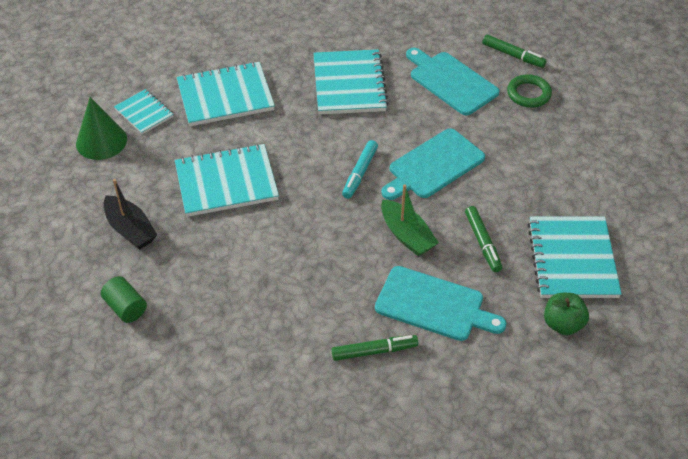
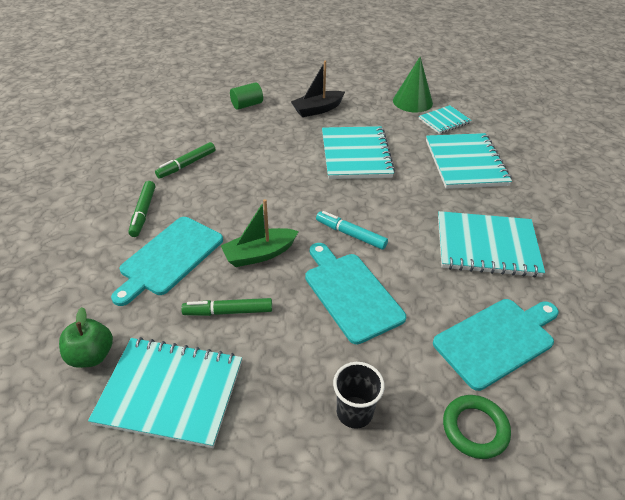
camera: 100 degrees right, 5 degrees down
(513, 55) = (563, 431): green marker -> green marker (187, 165)
(542, 152) = (354, 412): none -> black cup

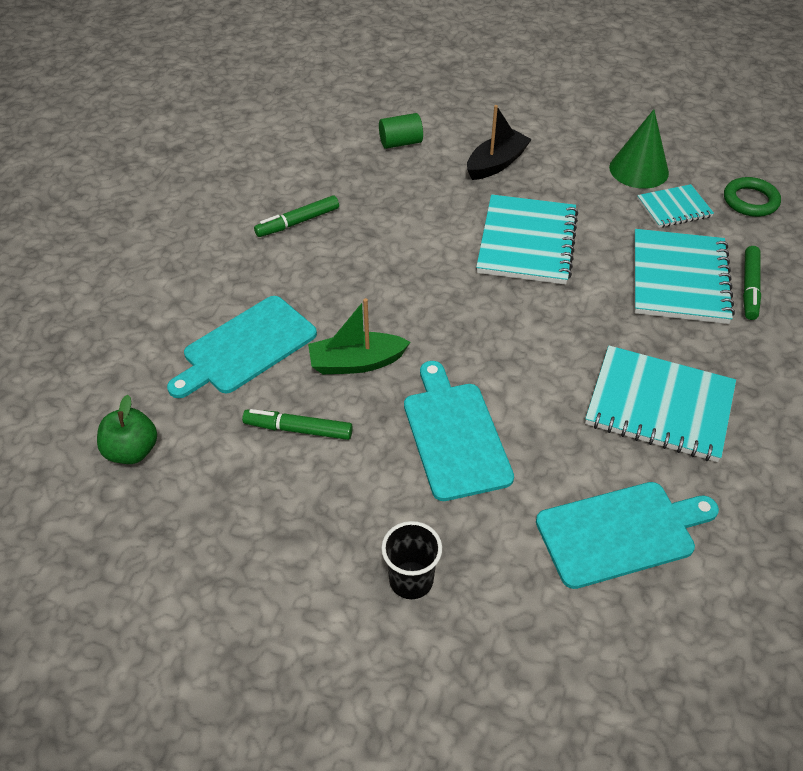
camera: 15 degrees right, 5 degrees up
(143, 212) = (228, 281): green marker -> green marker (749, 288)
(170, 392) = (208, 512): turquoise notebook -> none
(317, 109) = (496, 163): black boat -> black boat turned 150 degrees clockwise
(350, 234) = (481, 357): turquoise marker -> none
(475, 428) = (549, 631): green ring -> green ring (750, 201)

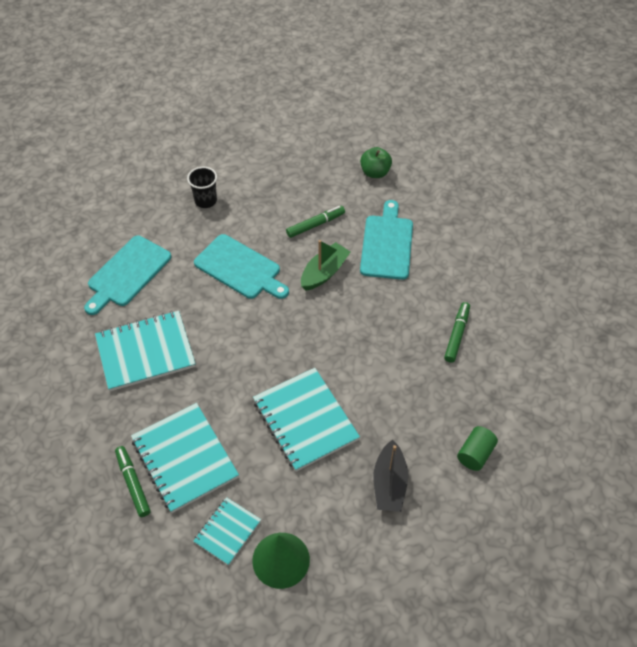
camera: 140 degrees right, 5 degrees up
(750, 201) = (173, 586): green ring -> none

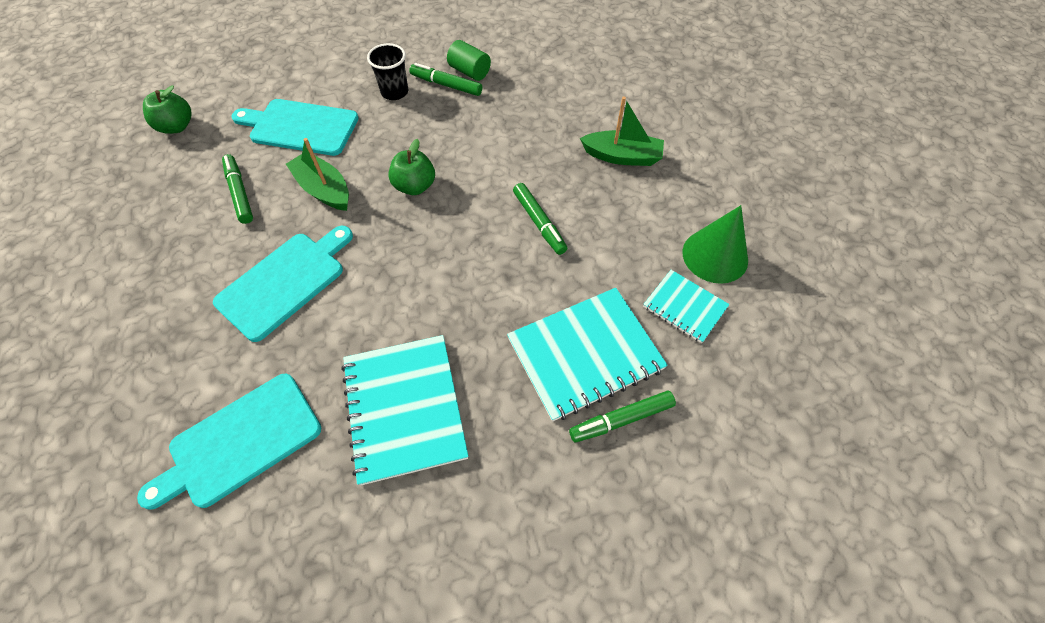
camera: 85 degrees left, 5 degrees up
(127, 273) = (240, 442): turquoise cutting board -> turquoise cutting board turned 105 degrees clockwise
(205, 201) = (132, 324): black cup -> black cup (394, 92)
(305, 420) = (539, 222): turquoise notebook -> green marker
(334, 329) = (415, 186): none -> green apple
(389, 484) = (622, 156): black boat -> green boat
(475, 454) = (590, 90): green cylinder -> green cylinder (469, 71)

